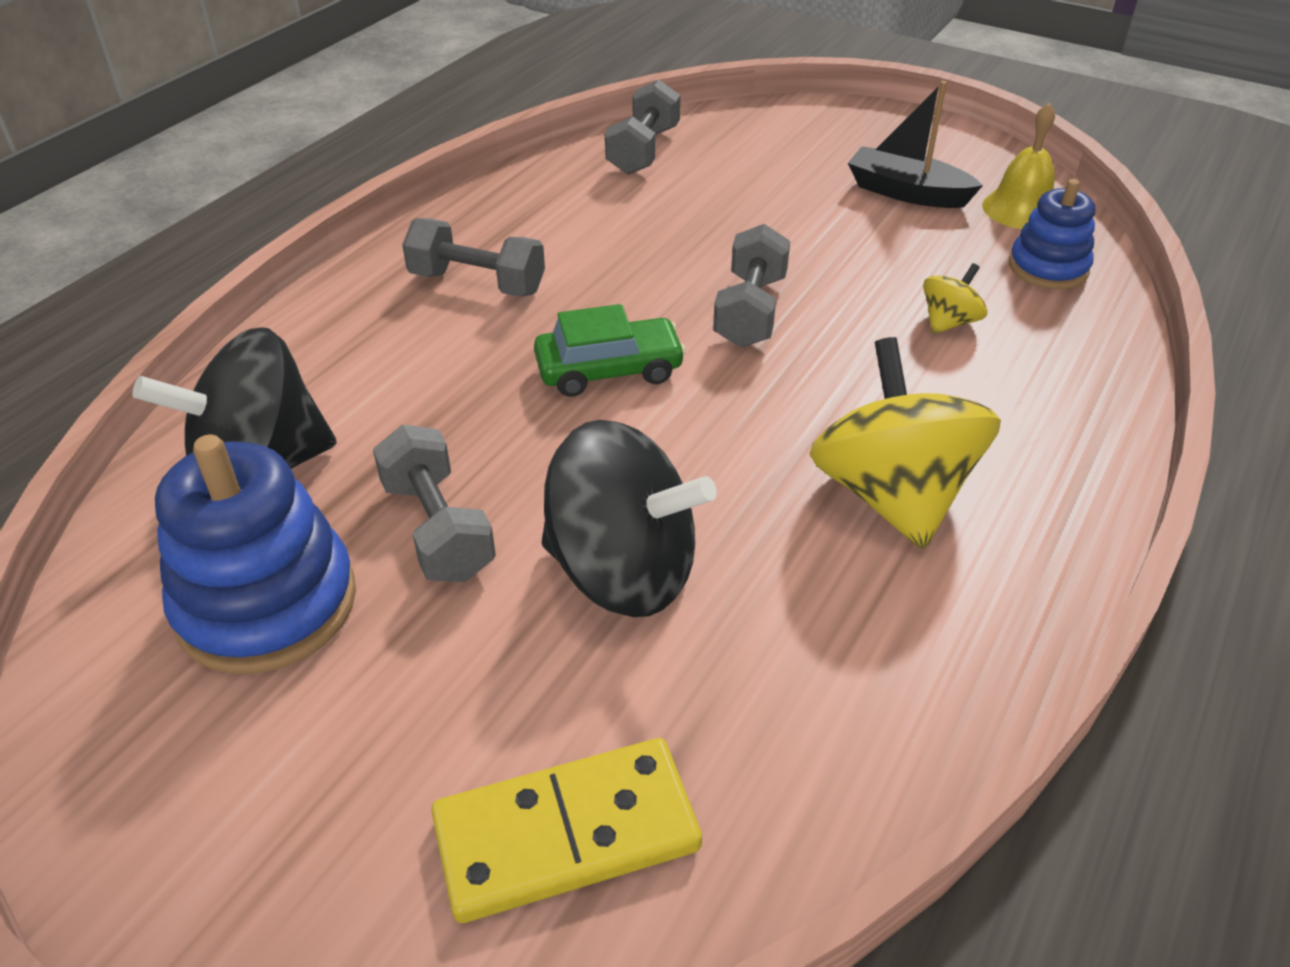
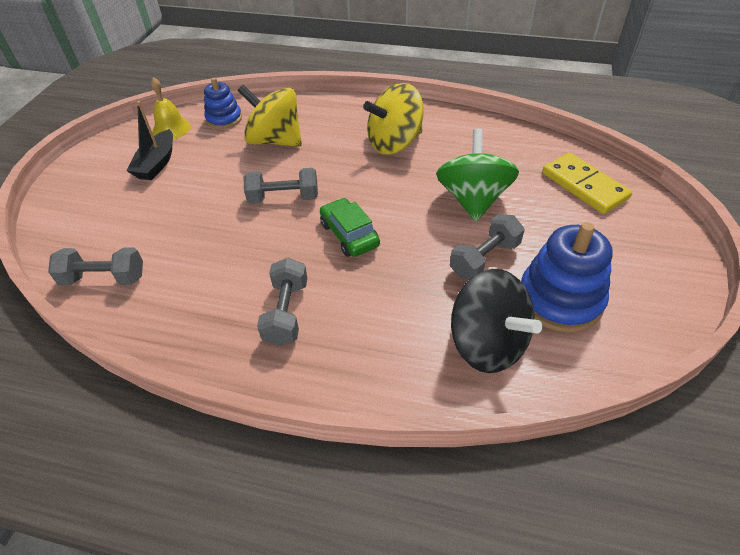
camera: 105 degrees left, 5 degrees up
(623, 571) = (473, 199): black spinning top -> green spinning top
(949, 322) = (275, 140): yellow spinning top -> yellow spinning top, size x2.17

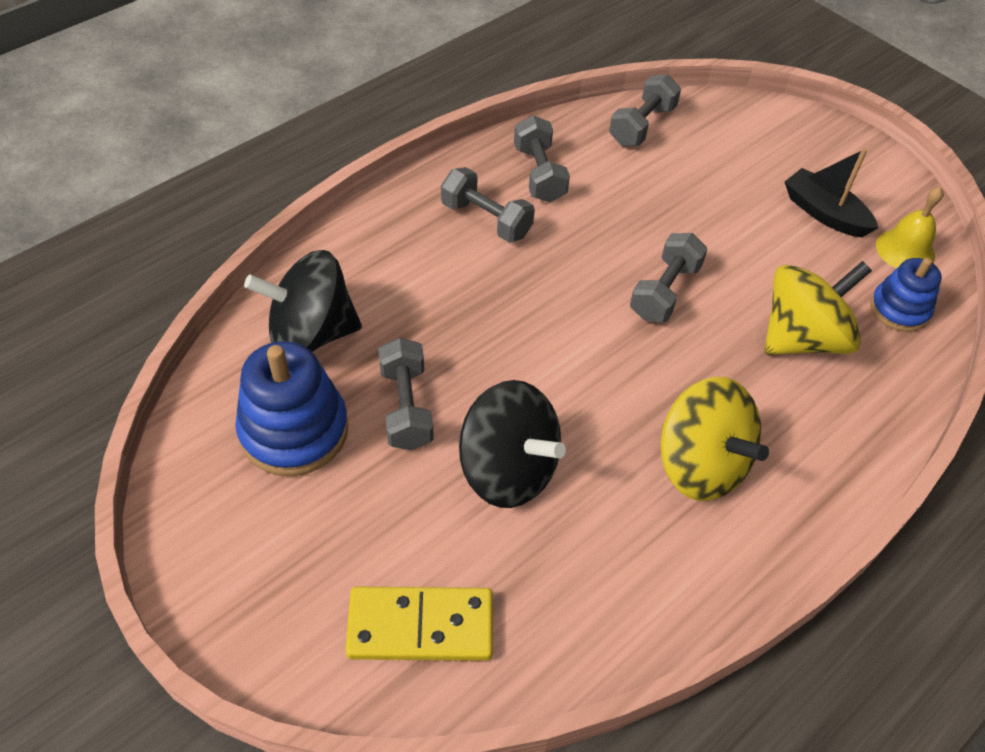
camera: 120 degrees right, 5 degrees up
(208, 309) = (539, 174): none -> grey dumbbell
(349, 235) = (551, 315): green car -> none
(394, 143) = (700, 464): yellow spinning top -> yellow spinning top turned 135 degrees clockwise
(473, 199) = (508, 469): green spinning top -> black spinning top

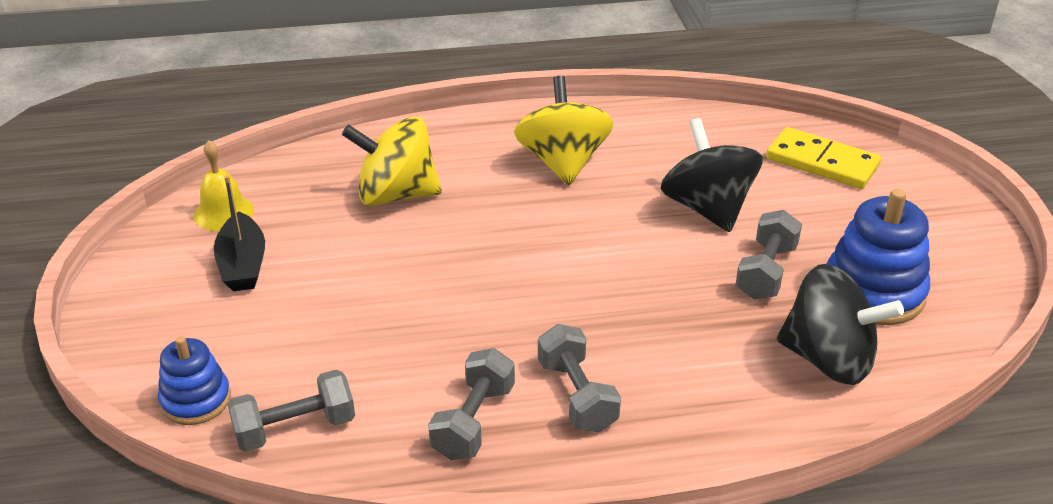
camera: 145 degrees left, 15 degrees down
(664, 291) = (467, 265): grey dumbbell -> none
(899, 309) = (295, 182): blue stacking toy -> blue stacking toy (196, 400)

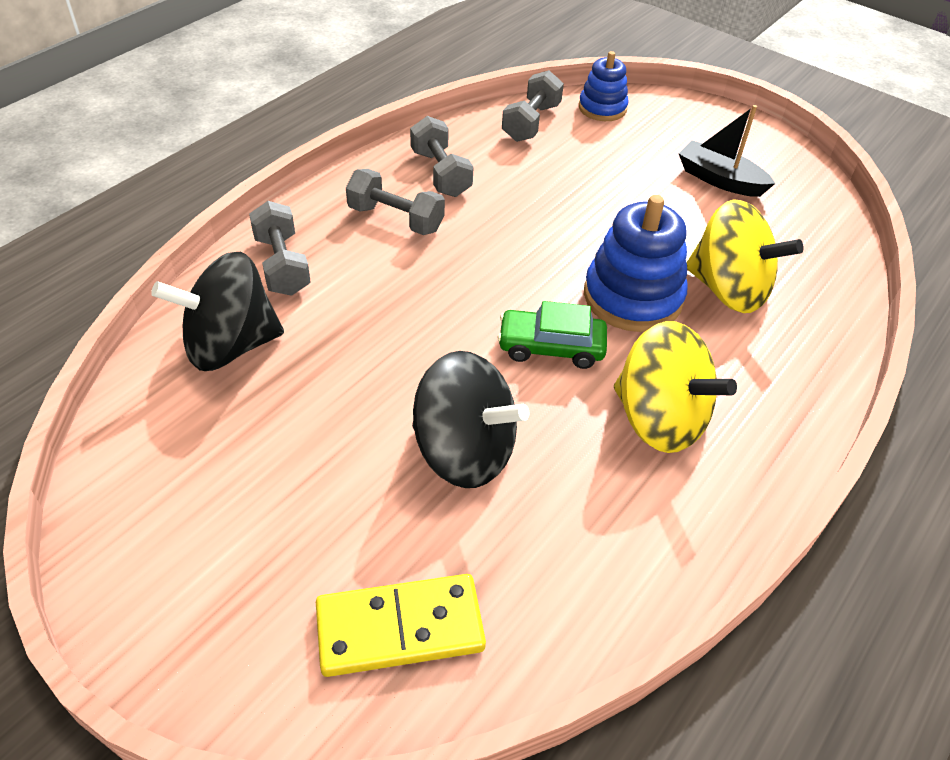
camera: 135 degrees right, 10 degrees up
(224, 213) = (802, 203): yellow bell -> none
(396, 195) = (728, 290): yellow spinning top -> yellow spinning top turned 75 degrees clockwise
(576, 229) = (551, 347): none -> green car
(766, 272) = (344, 404): grey dumbbell -> grey dumbbell (282, 265)
(873, 292) = (226, 444): blue stacking toy -> blue stacking toy (632, 297)

